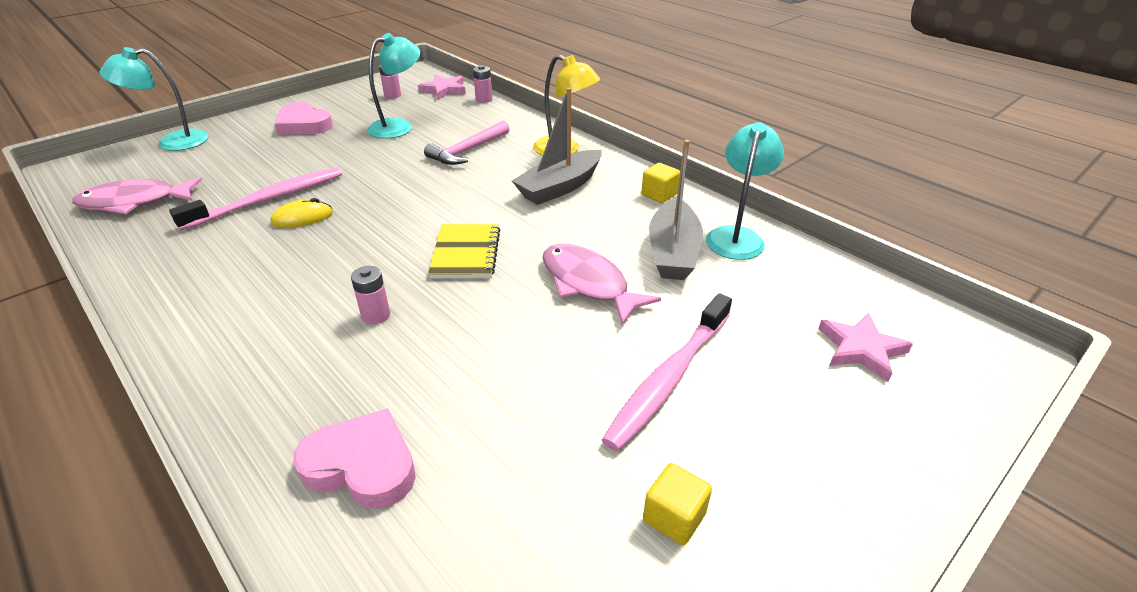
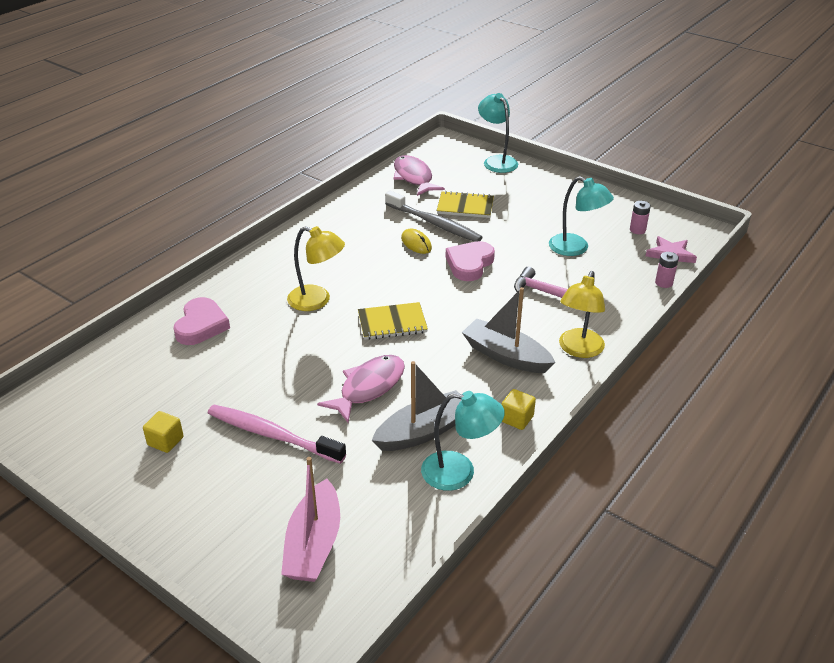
camera: 80 degrees right, 0 degrees up
(252, 174) = (465, 206): none -> yellow notebook
(269, 199) = (434, 223): pink toothbrush -> grey toothbrush
(303, 125) = (553, 203): pink heart -> pink heart (469, 264)
(376, 315) = (317, 301): pink battery -> yellow lamp
(673, 252) = (423, 431): grey boat -> grey boat turned 150 degrees clockwise
(861, 349) = (314, 544): pink star -> pink boat

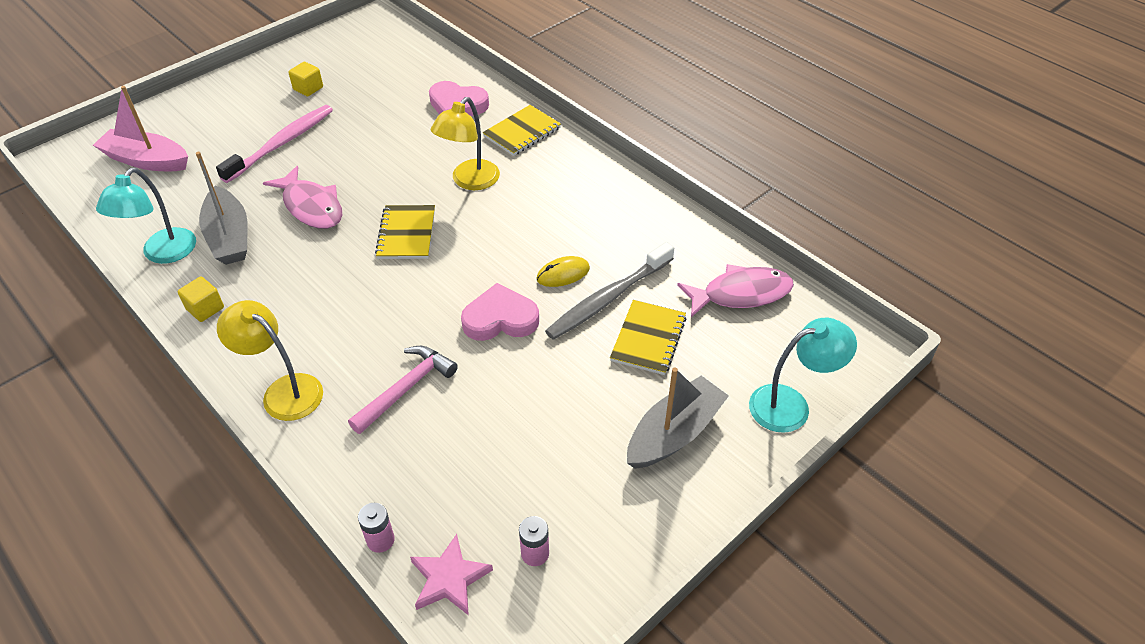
camera: 100 degrees right, 10 degrees up
(244, 282) = (522, 132): none -> yellow notebook
(469, 264) = (500, 319): pink heart -> pink heart turned 45 degrees counterclockwise
(506, 356) = (306, 319): grey boat -> grey boat (674, 433)
(576, 248) = (504, 449): turquoise lamp -> none

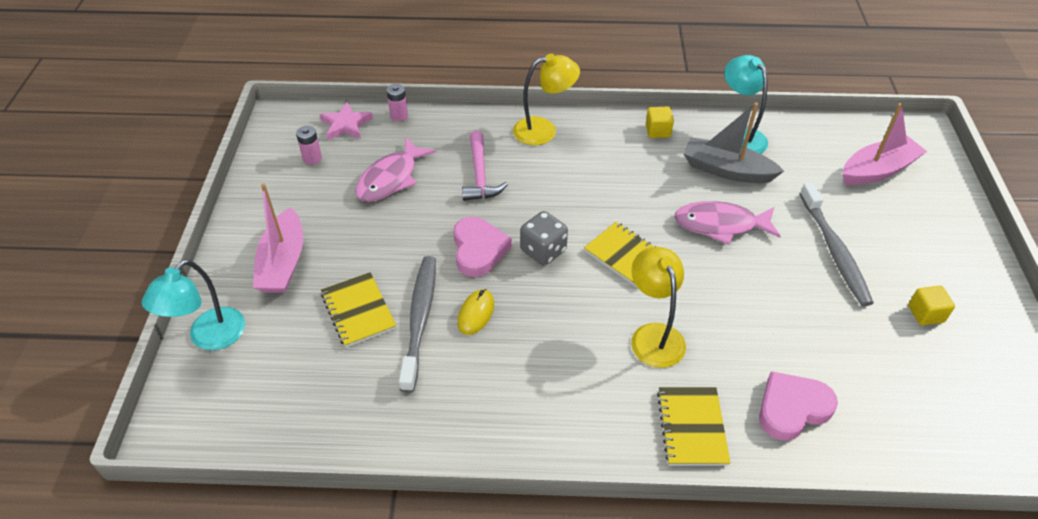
camera: 135 degrees right, 0 degrees up
(281, 144) = (834, 251): pink toothbrush -> grey toothbrush
(455, 281) = (543, 251): none -> grey dice
(500, 319) = (478, 250): pink heart -> pink heart turned 45 degrees counterclockwise
(674, 433) = (283, 263): grey boat -> pink boat
(741, 294) = (315, 405): pink fish -> pink fish (391, 178)

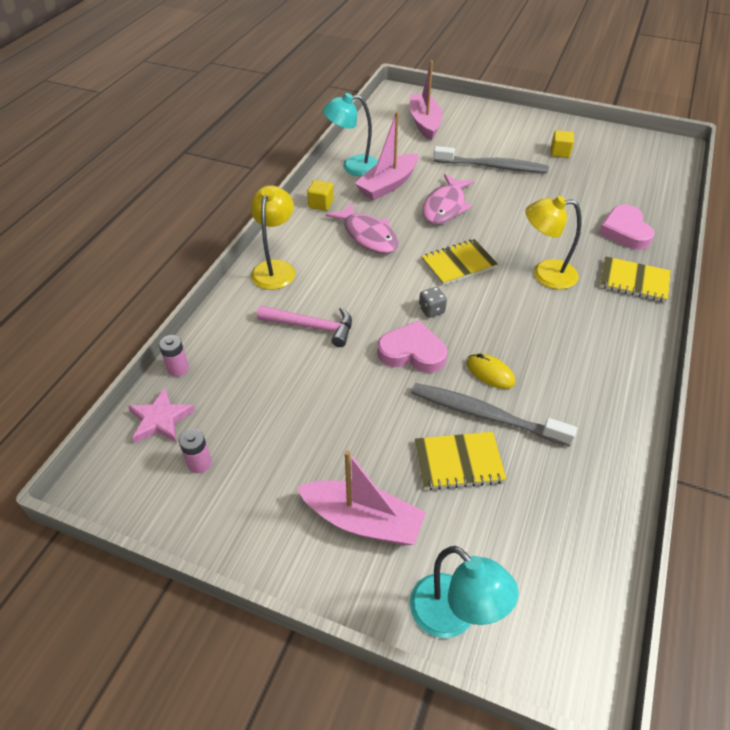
camera: 70 degrees left, 0 degrees up
(391, 178) = (277, 397): pink fish -> pink fish (367, 235)
(543, 251) = (431, 310): grey dice -> grey dice, size x0.63
(726, 170) = (388, 185): grey boat -> pink boat

